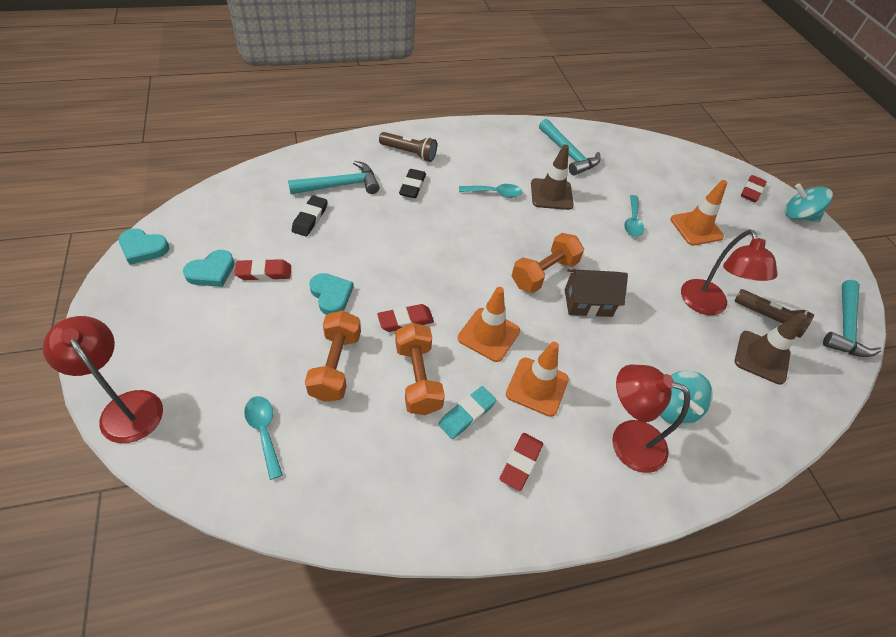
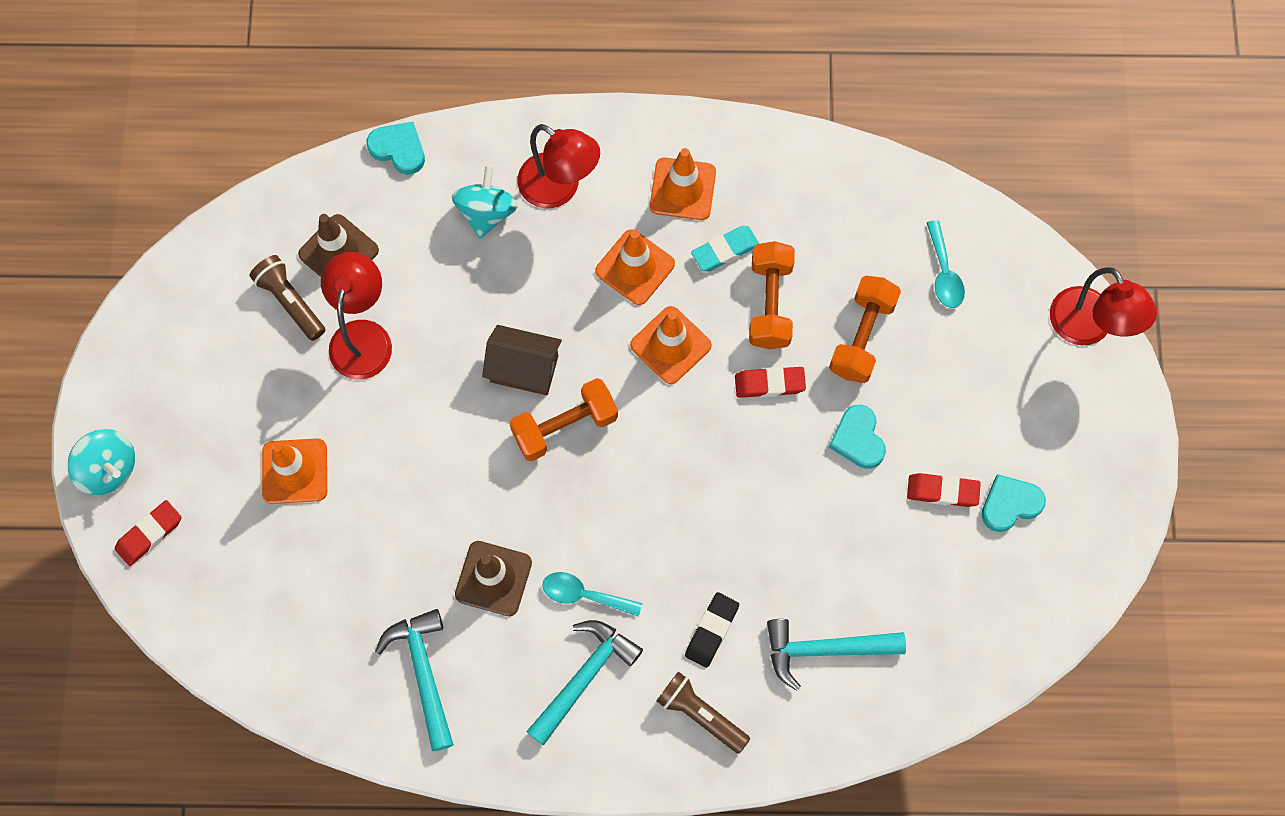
camera: 160 degrees left, 20 degrees up
(143, 248) = (1102, 561): turquoise heart -> turquoise heart (398, 149)
(310, 218) = (876, 583): black eraser -> none
(521, 463) = (682, 189): red eraser -> orange traffic cone
(632, 221) = (389, 501): turquoise spoon -> none
(845, 327) = (193, 271): turquoise hammer -> turquoise hammer (584, 677)

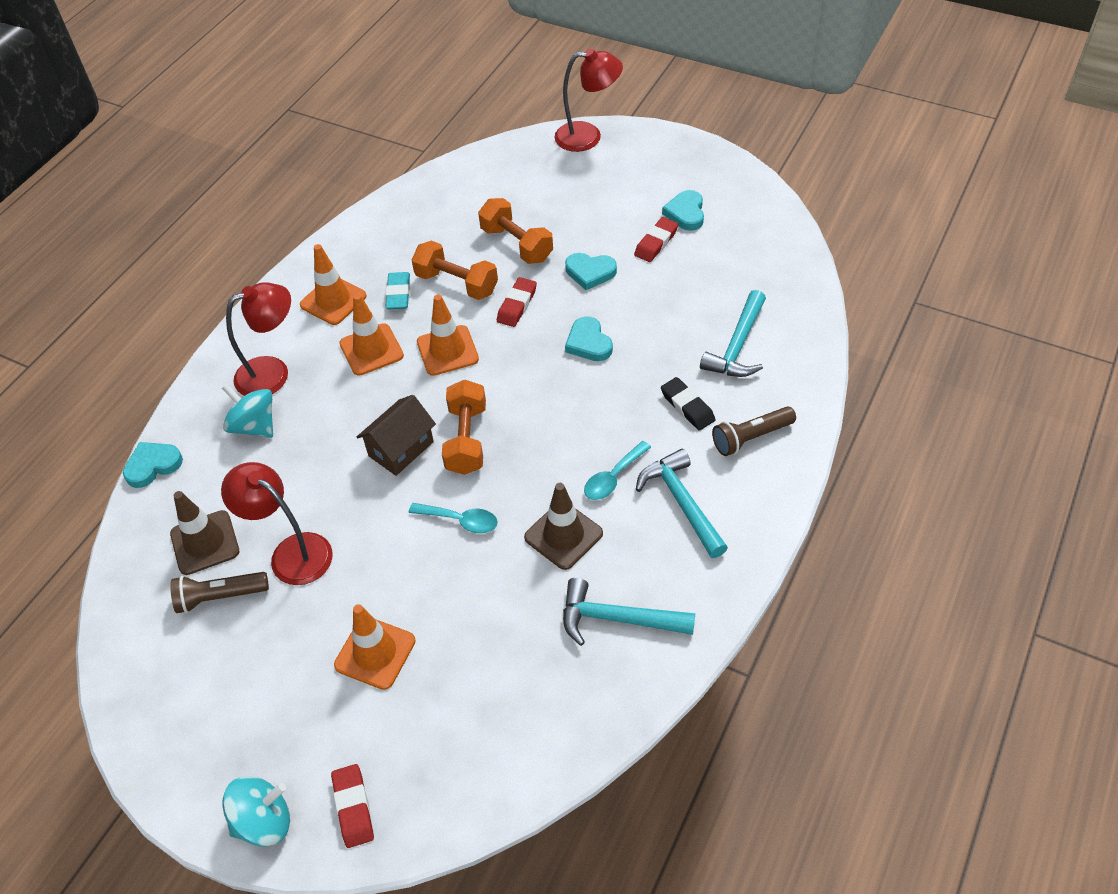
camera: 60 degrees left, 20 degrees down
(752, 486) = (588, 343): none -> turquoise heart
(943, 272) = (501, 188): turquoise spoon -> turquoise spoon (460, 520)

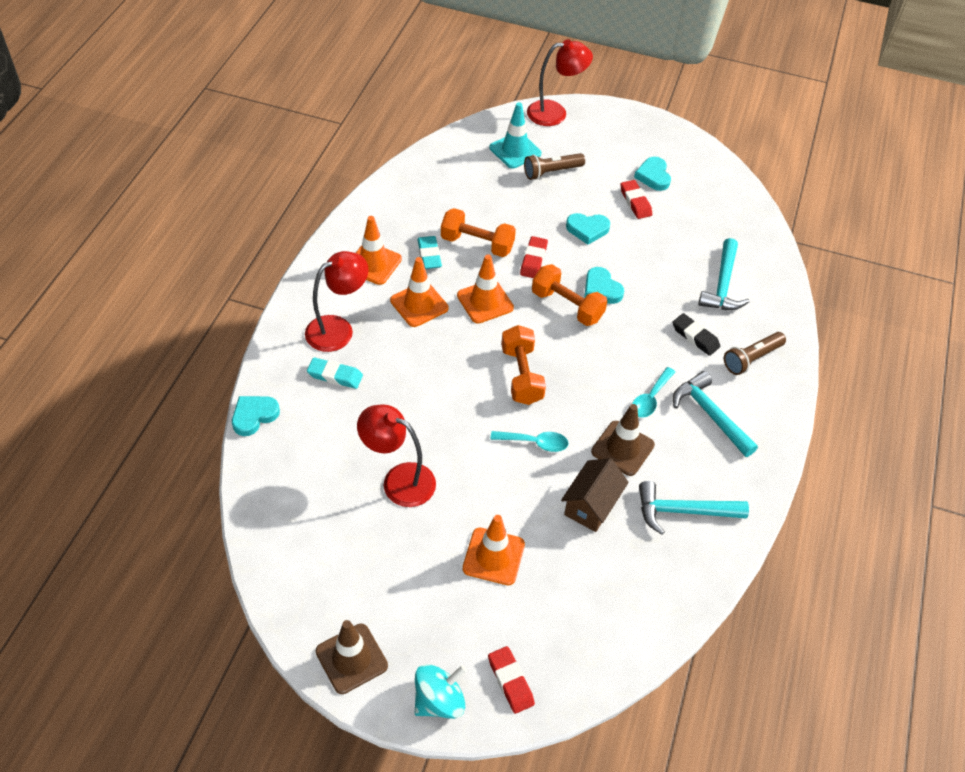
camera: 15 degrees left, 0 degrees up
(205, 543) = (320, 478): brown traffic cone -> brown traffic cone (351, 658)
(220, 597) = (347, 522): brown flashlight -> brown flashlight (552, 172)
(254, 426) = (335, 376): turquoise spinning top -> turquoise eraser
(401, 449) = (468, 387): brown house -> brown house (591, 505)
(517, 244) = (519, 208): orange dumbbell -> orange dumbbell (567, 306)
(529, 178) = (515, 150): none -> turquoise traffic cone
(656, 243) = (635, 202): red eraser -> red eraser turned 45 degrees counterclockwise

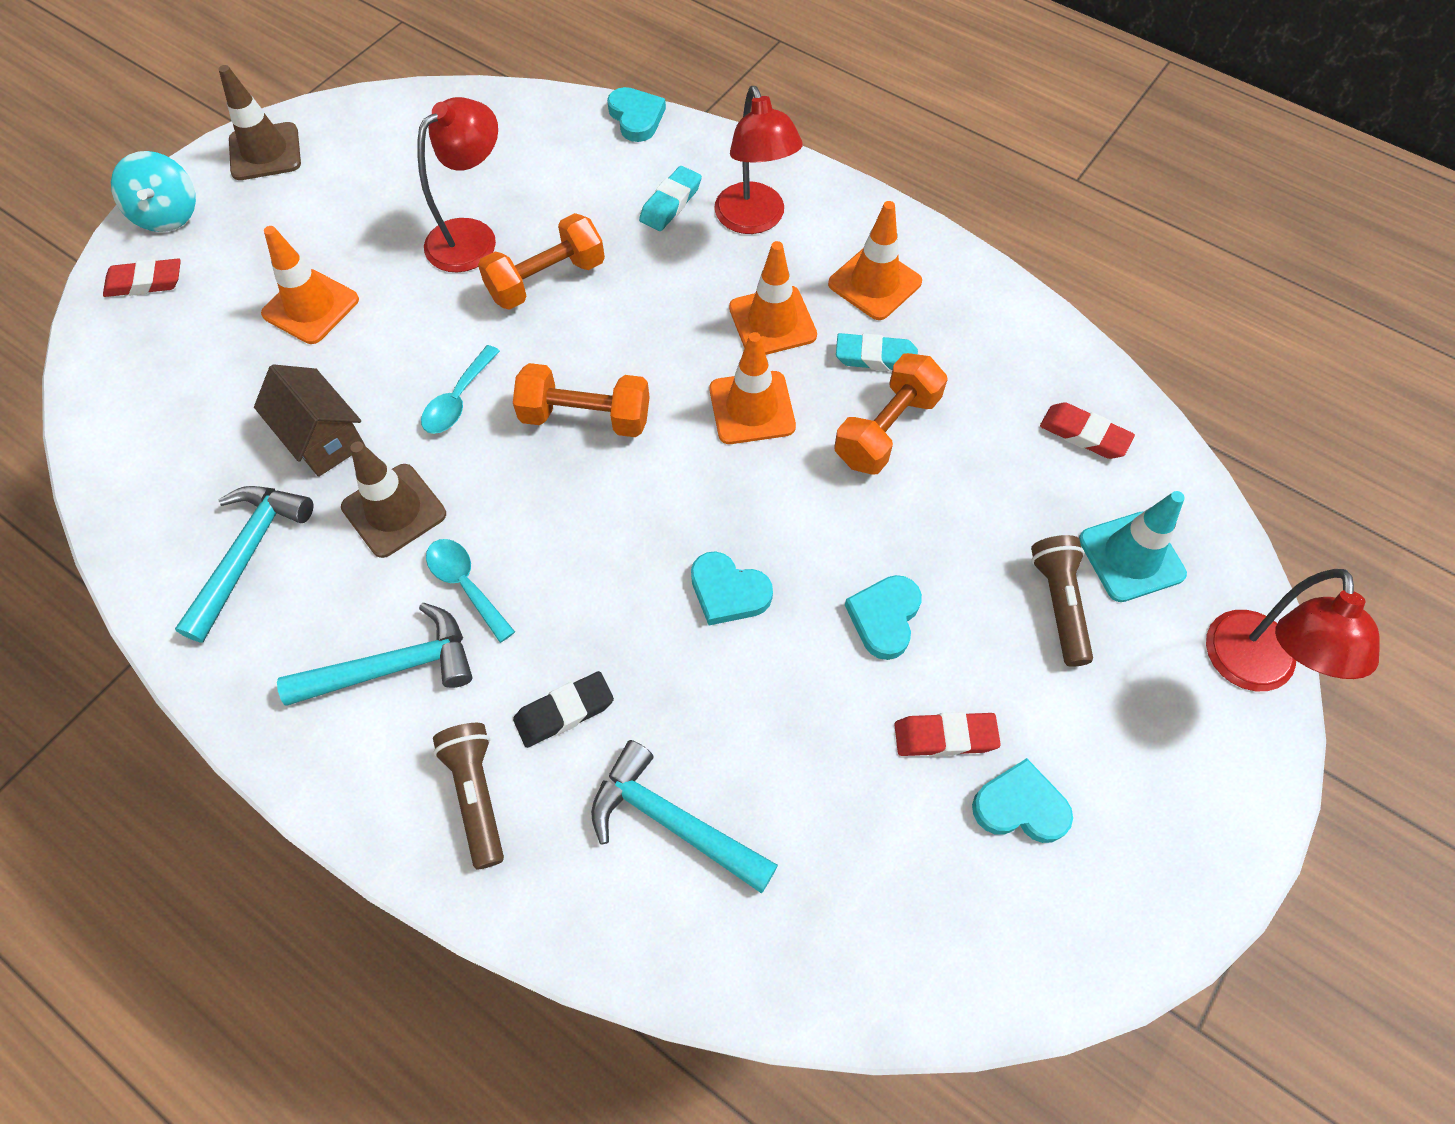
camera: 110 degrees right, 10 degrees up
(533, 260) = (827, 504): red eraser -> red eraser (1084, 434)
(567, 306) = (705, 524): orange dumbbell -> orange dumbbell (546, 280)
(601, 289) = (728, 592): turquoise heart -> turquoise heart turned 135 degrees counterclockwise

